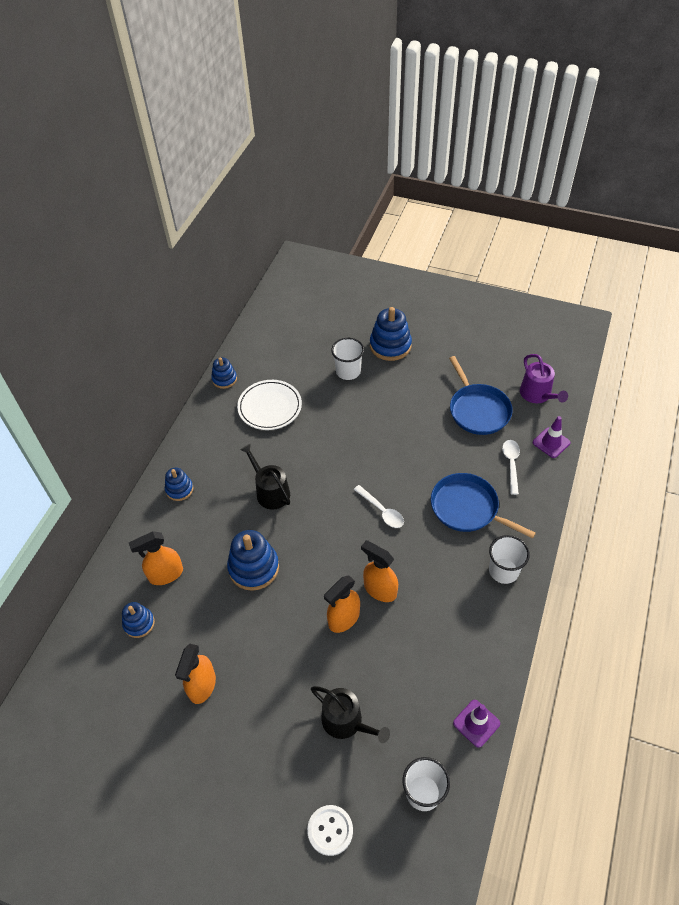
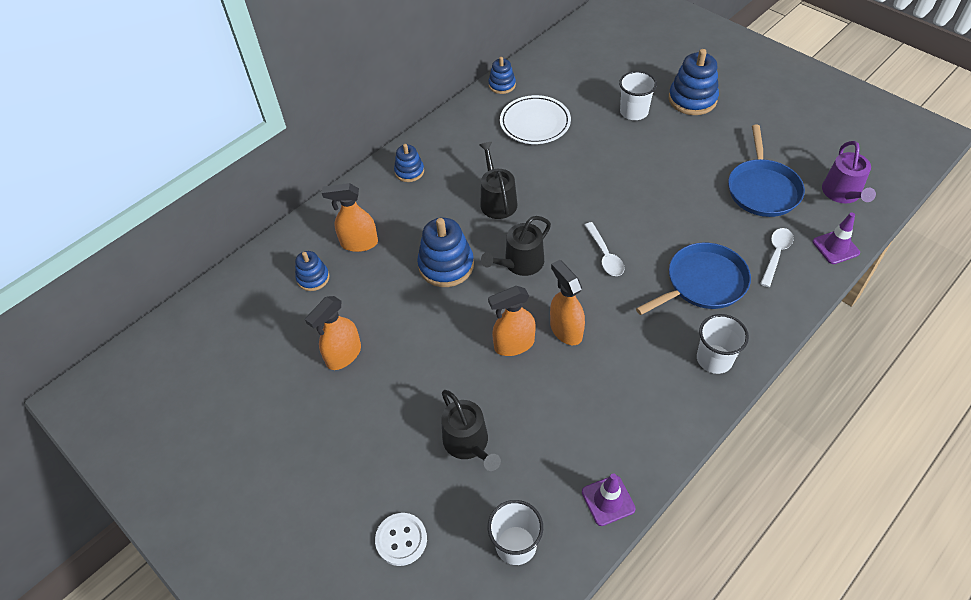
camera: 25 degrees right, 0 degrees up
(316, 543) = (520, 263): none -> black watering can
(467, 508) = (703, 283): blue pan -> blue pan turned 90 degrees clockwise

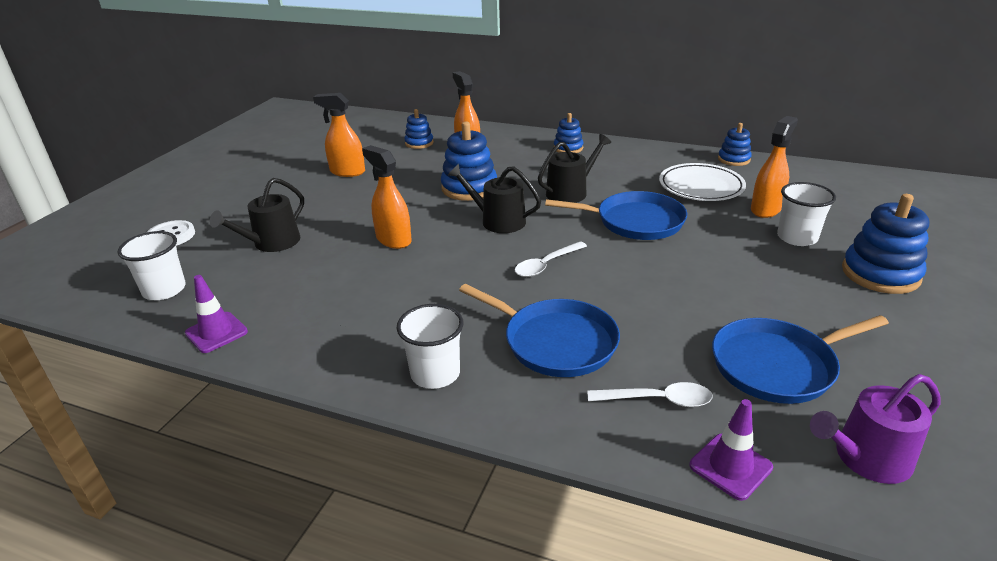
camera: 65 degrees right, 20 degrees down
(566, 330) = (426, 263): orange spray bottle -> orange spray bottle (766, 209)
(568, 182) = (635, 221): none -> blue pan

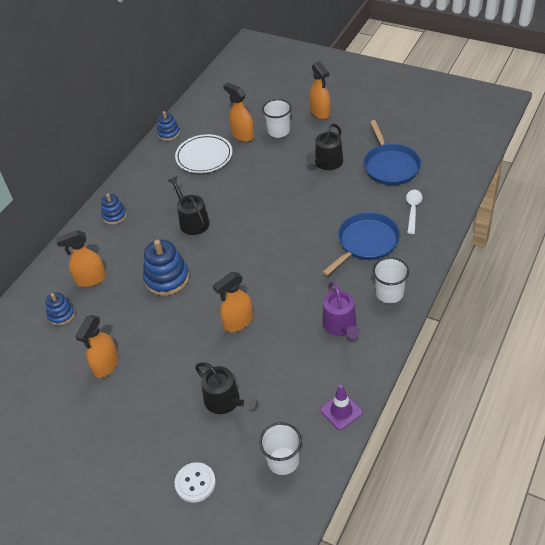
camera: 80 degrees left, 15 degrees up
(498, 221) = (225, 263): black watering can -> black watering can (327, 163)
(546, 265) = (288, 241): white spoon -> none
(635, 221) = (243, 194): blue pan -> none
(730, 466) = (453, 194): purple traffic cone -> none
(866, 458) = (448, 156): purple watering can -> purple watering can (341, 326)
(880, 274) = (320, 112): blue stacking toy -> orange spray bottle

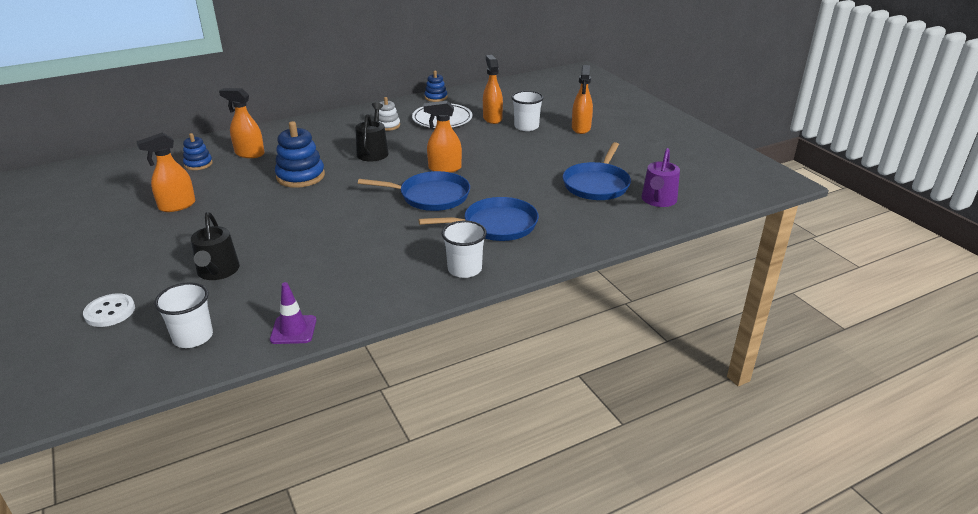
camera: 30 degrees right, 15 degrees down
(114, 216) = (323, 126): blue stacking toy -> none
(168, 186) = (388, 125): none -> white stacking toy
(238, 322) = (308, 227): orange spray bottle -> orange spray bottle (444, 168)
(290, 241) = (431, 196): none -> blue pan
(327, 163) = (539, 160): black watering can -> none
(341, 326) = (386, 270): purple watering can -> purple watering can (658, 200)
(413, 210) = (575, 222): white spoon -> none

